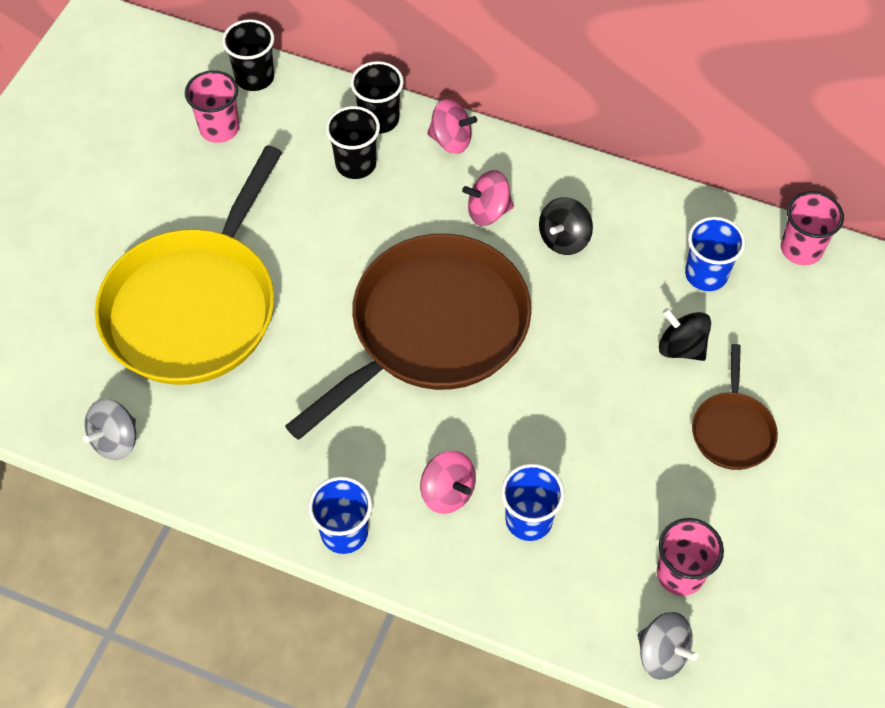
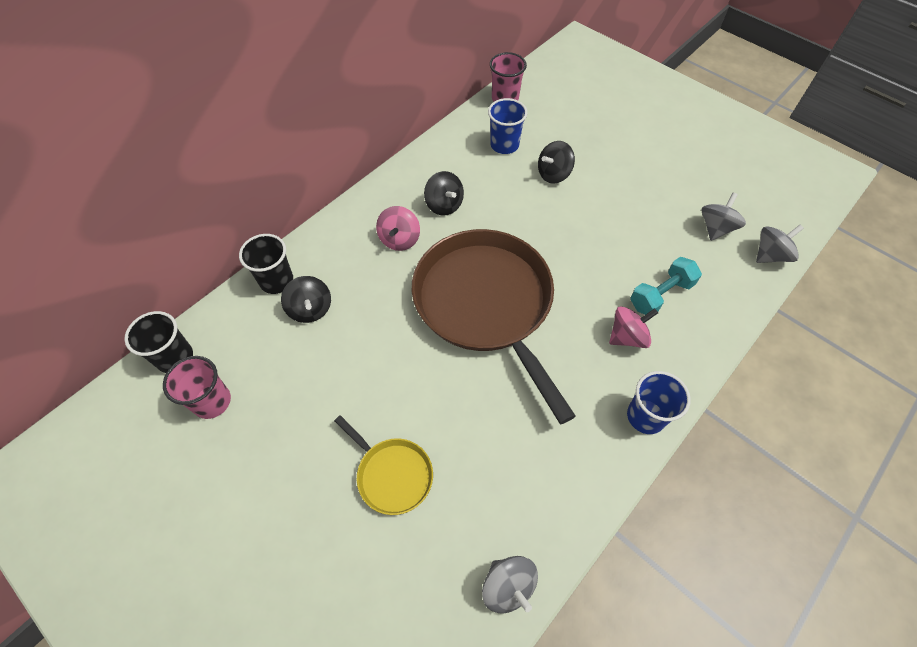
camera: 70 degrees left, 0 degrees up
(195, 306) = (392, 474): yellow pan -> yellow pan, size x0.46
(356, 164) = (310, 309): black cup -> black spinning top
(451, 140) = (324, 242): pink spinning top -> none
(529, 520) = (660, 295): blue cup -> turquoise dumbbell
(680, 573) = (716, 228): pink cup -> grey spinning top
(732, 430) = (621, 170): brown pan -> none

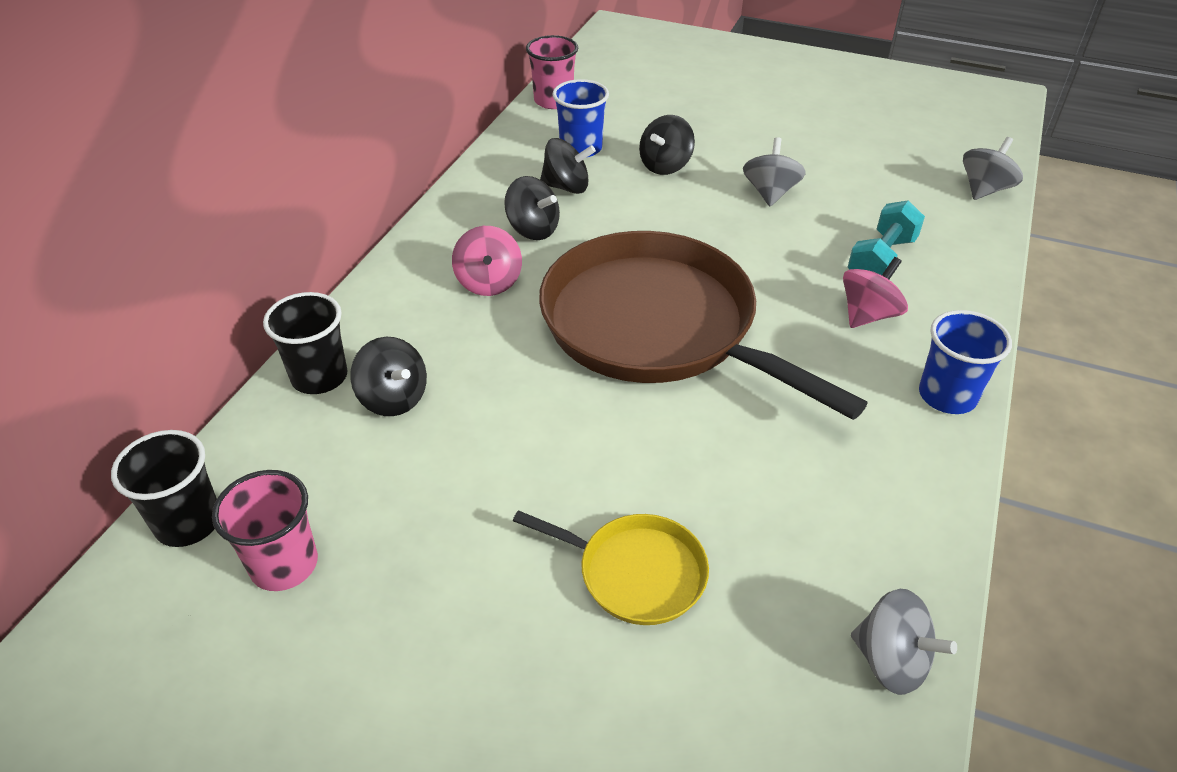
camera: 20 degrees left, 15 degrees down
(480, 175) = (567, 187): none -> black spinning top
(716, 228) = (903, 177): grey spinning top -> grey spinning top (770, 193)

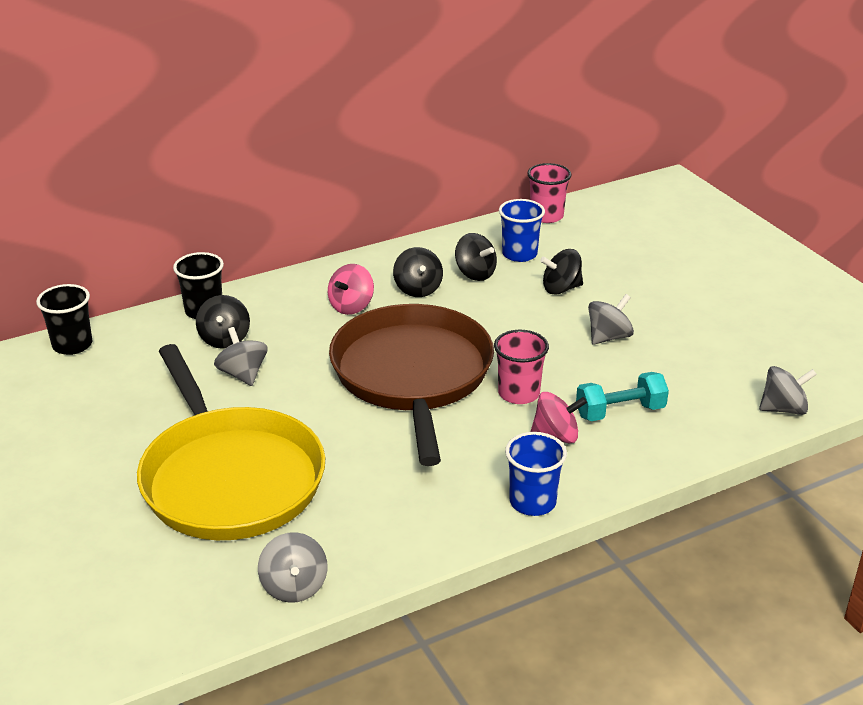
camera: 40 degrees right, 10 degrees down
(284, 564) = (88, 384): pink cup -> pink cup (518, 393)
(474, 430) = (243, 374): none -> grey spinning top
(635, 572) = (229, 477): yellow pan -> yellow pan, size x2.18

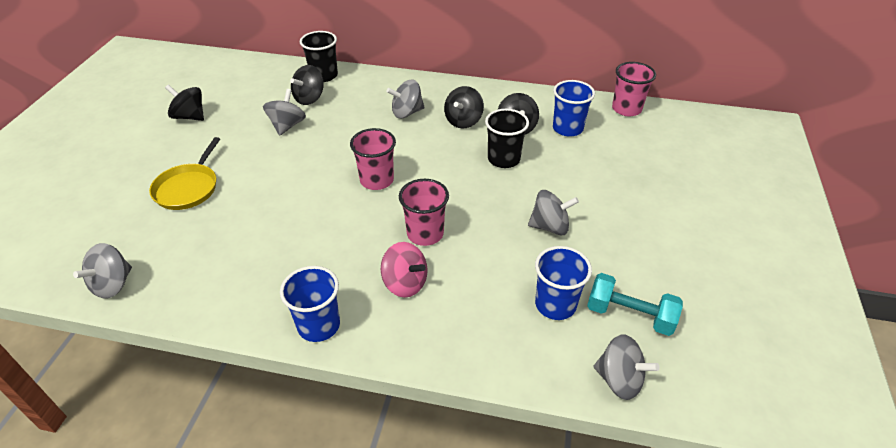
camera: 40 degrees right, 10 degrees up
(72, 345) = (236, 64): black cup -> black cup (503, 159)
(229, 477) = (188, 188): yellow pan -> yellow pan, size x0.46
(351, 306) = (407, 112): pink spinning top -> grey spinning top
(412, 375) = (377, 180): brown pan -> pink cup
(561, 289) = (564, 169): black spinning top -> black spinning top (190, 117)
(620, 412) = (477, 293): turquoise dumbbell -> turquoise dumbbell (630, 315)
(684, 387) = (555, 305): none -> blue cup

